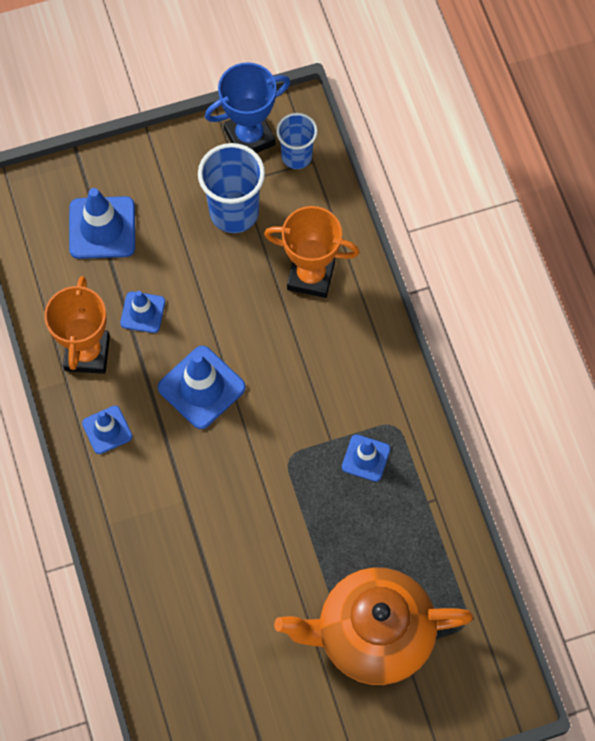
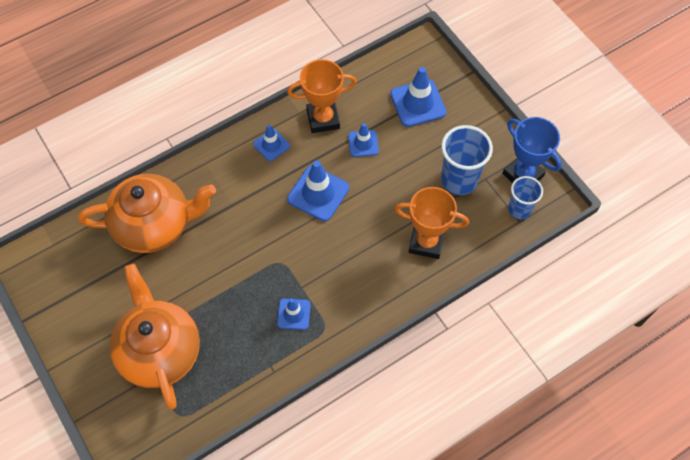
camera: 75 degrees right, 5 degrees down
(185, 609) = (155, 225): none -> orange teapot
(311, 276) = (426, 242): orange trophy -> orange trophy turned 75 degrees counterclockwise

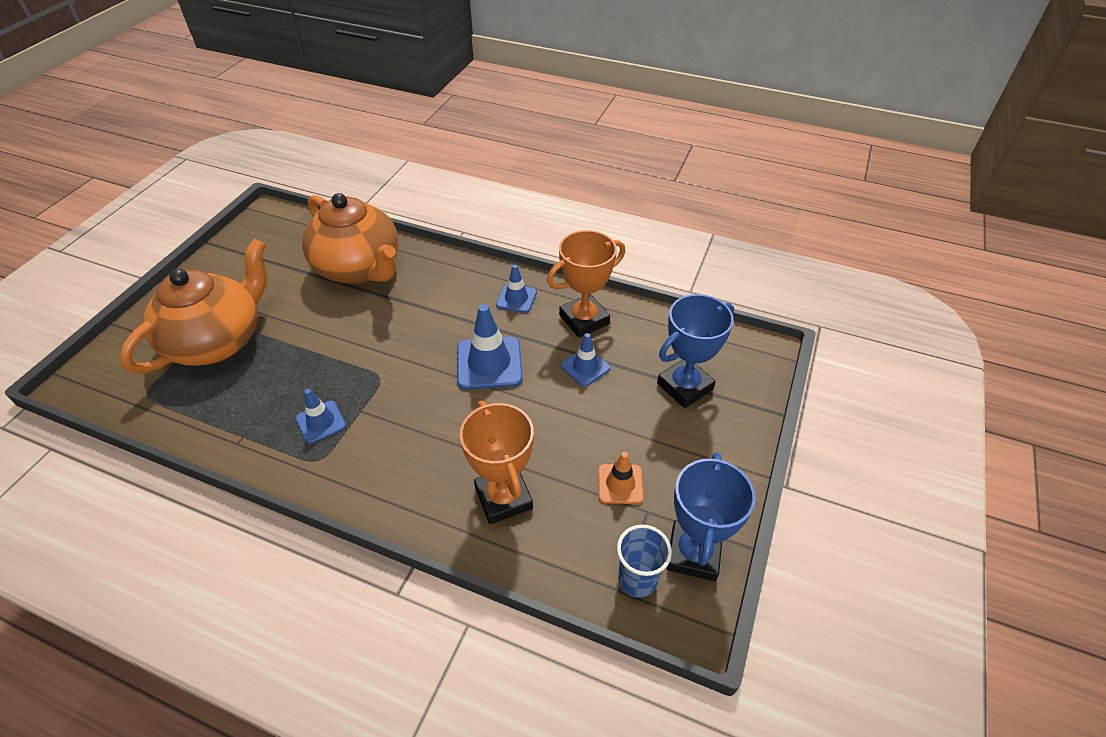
camera: 55 degrees right, 15 degrees down
(323, 119) = (584, 320): orange trophy -> orange trophy turned 75 degrees counterclockwise
(418, 103) = (684, 386): blue traffic cone -> blue trophy
(459, 180) = (620, 484): blue cup -> orange traffic cone

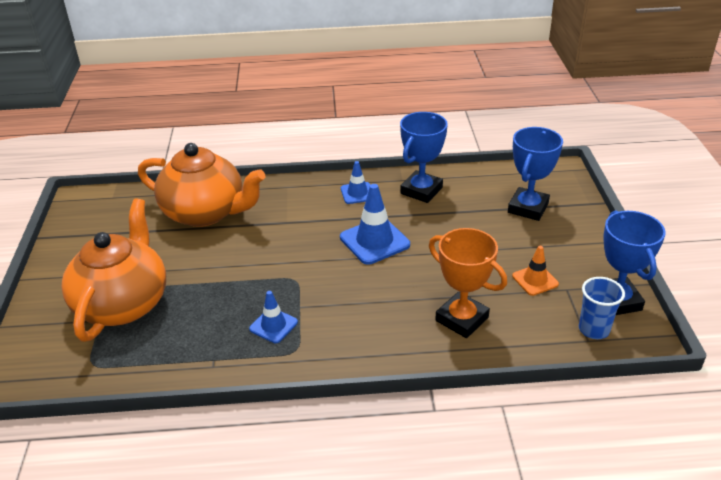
camera: 25 degrees left, 10 degrees down
(584, 320) = (421, 190): orange trophy -> blue trophy
(585, 367) = (448, 219): blue traffic cone -> none

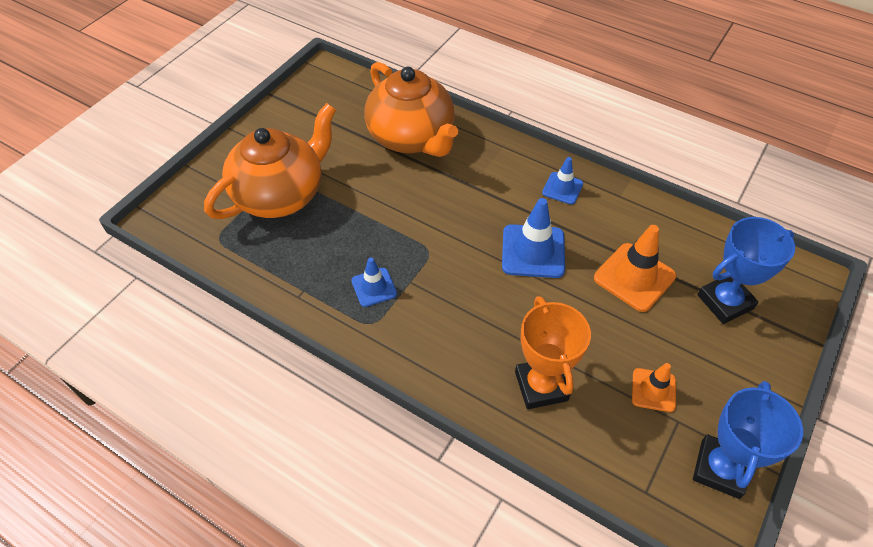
camera: 35 degrees right, 15 degrees up
(421, 190) = (628, 219): blue trophy -> none
(459, 222) = (634, 277): none -> orange traffic cone
(593, 329) = (663, 484): blue cup -> none

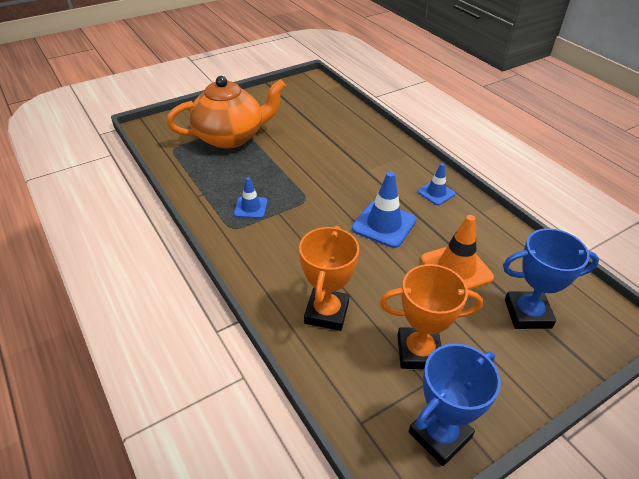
camera: 25 degrees right, 10 degrees down
(412, 137) = (343, 131): orange teapot -> none
(653, 390) = (418, 352): orange traffic cone -> orange trophy

